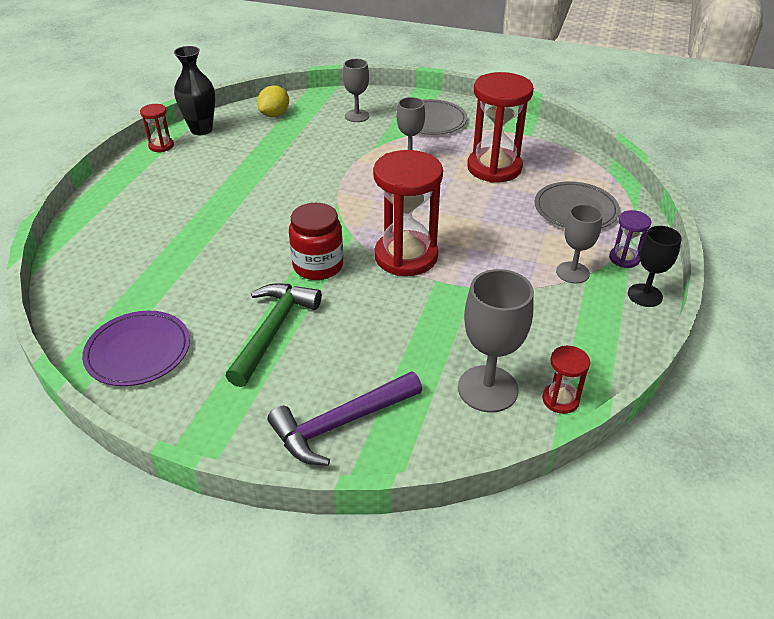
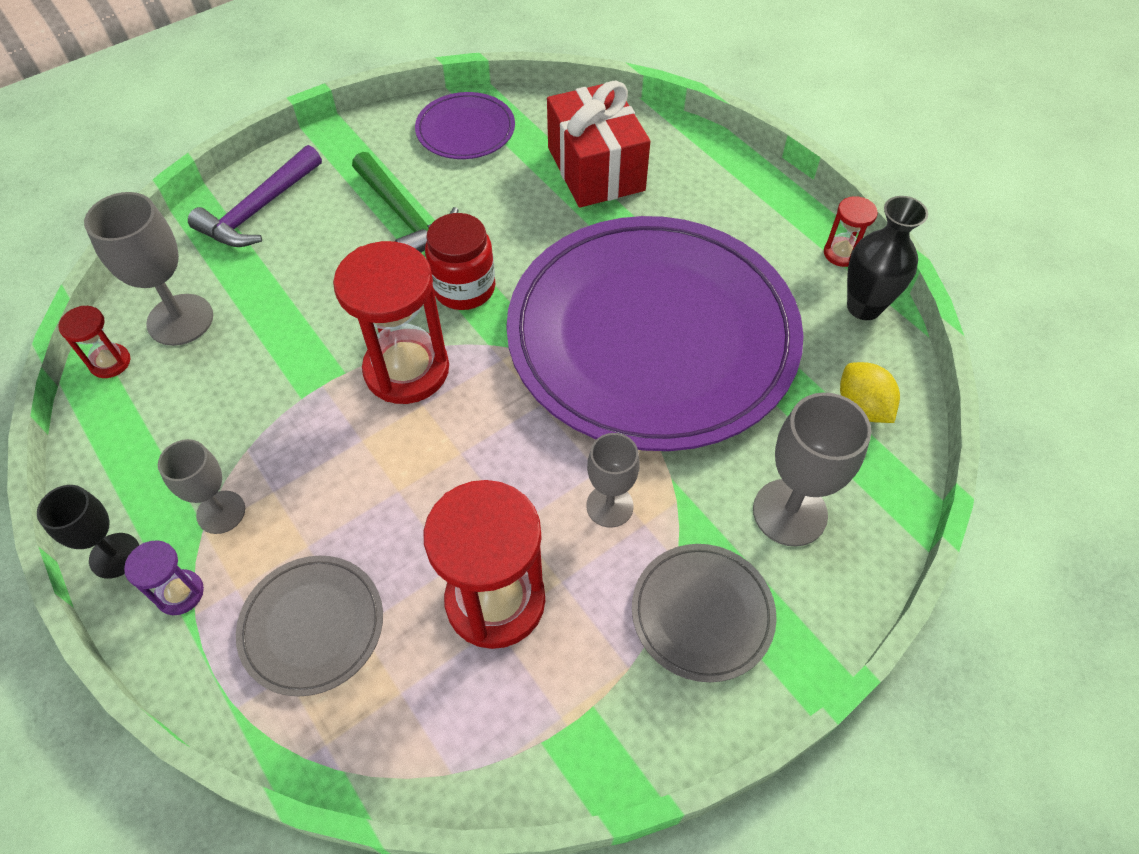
camera: 125 degrees right, 15 degrees up
(144, 260) = (595, 169): none -> red gift
(287, 183) = (652, 336): none -> purple plate
(341, 424) = (259, 210): purple hammer -> purple hammer turned 150 degrees counterclockwise
(357, 116) = (789, 512): grey goblet -> grey goblet, size x1.56

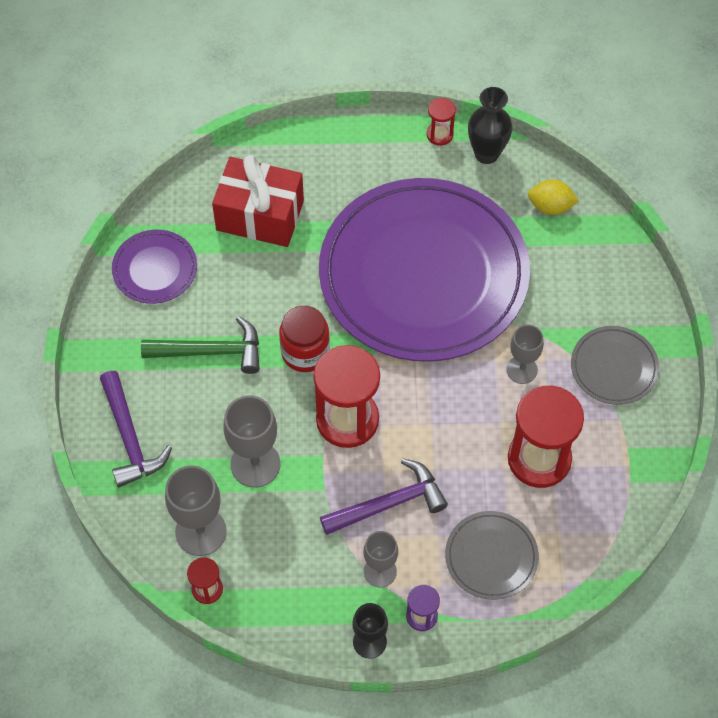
camera: 55 degrees left, 5 degrees up
(322, 470) = (389, 503): none -> purple hammer
(789, 512) = (587, 288): grey goblet -> grey goblet (255, 464)

